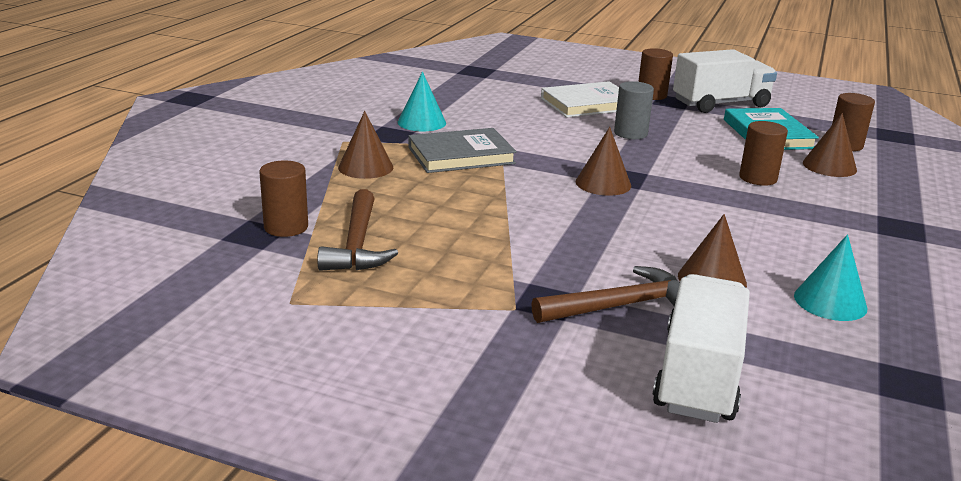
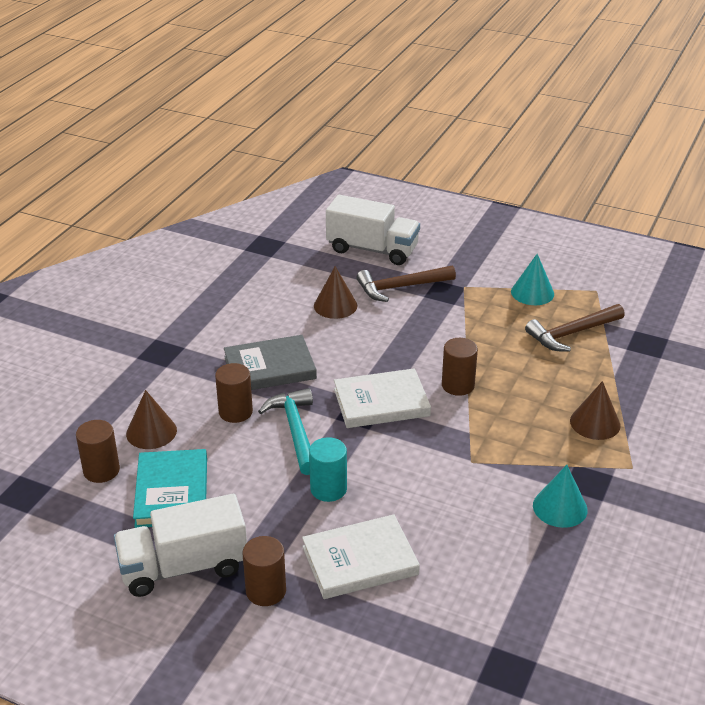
camera: 175 degrees left, 10 degrees up
(286, 227) = (628, 349): brown cylinder -> brown cylinder (458, 385)
(357, 244) = (572, 333): brown hammer -> brown hammer turned 120 degrees counterclockwise
(461, 155) = (510, 443): grey book -> grey book (270, 368)
(603, 183) = (381, 402): brown cone -> white book
(630, 133) = (328, 489): grey cylinder -> turquoise cylinder
(684, 165) = (295, 431): none -> turquoise hammer
(698, 376) = (372, 249): white truck -> white truck turned 90 degrees counterclockwise
(830, 302) = (269, 290): turquoise cone -> turquoise cone (532, 292)

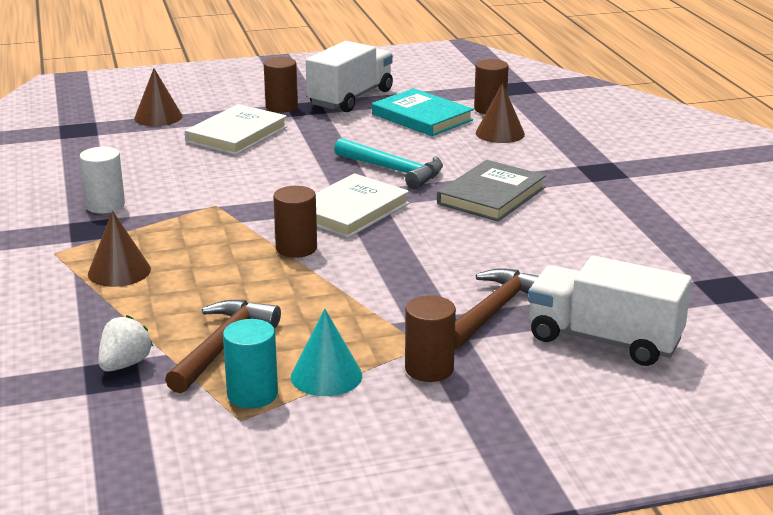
camera: 140 degrees right, 10 degrees down
(235, 412) = (462, 163): brown cylinder -> brown cylinder (429, 369)
(328, 489) = (312, 153): turquoise cylinder -> turquoise cylinder (252, 394)
(335, 305) = (529, 263): brown cone -> brown cone (158, 117)
(372, 249) = (604, 340): white truck -> white truck turned 45 degrees clockwise
(560, 507) = (105, 205): turquoise cone -> white cylinder
(636, 346) = (125, 364): none -> white strawberry

